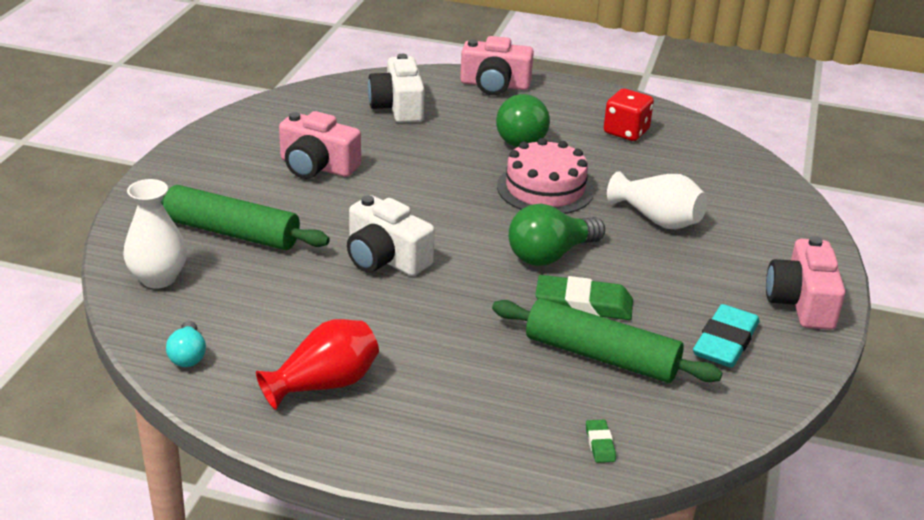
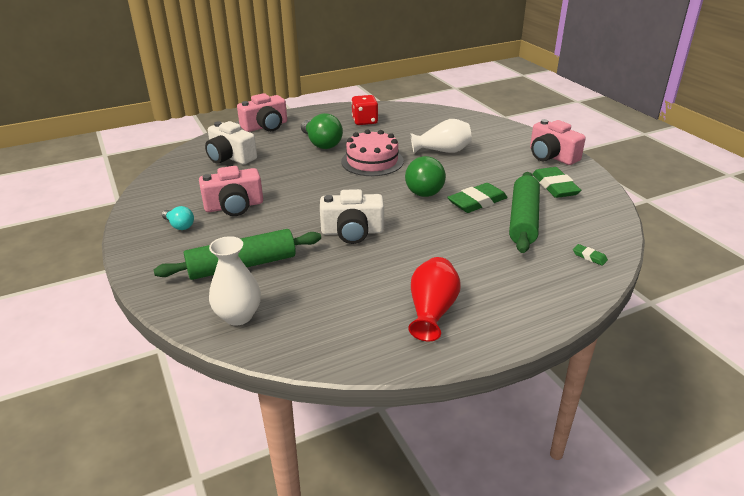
camera: 40 degrees left, 0 degrees up
(188, 355) = (333, 346): turquoise light bulb -> turquoise light bulb (179, 226)
(601, 356) = (523, 220): green rolling pin -> green rolling pin turned 60 degrees counterclockwise
(725, 342) = (555, 186): turquoise eraser -> green eraser

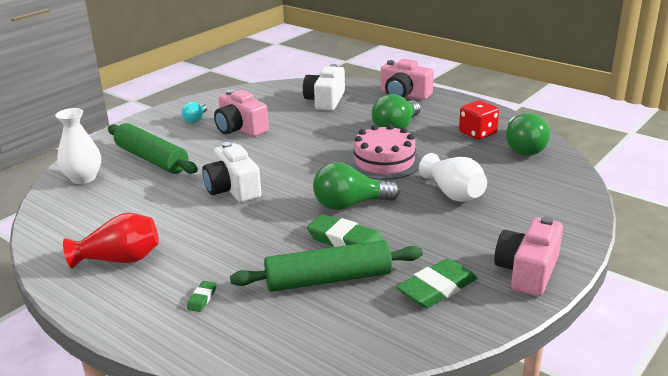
camera: 65 degrees right, 5 degrees down
(402, 115) = (523, 148): none -> green light bulb
(589, 257) = (272, 342): green eraser -> green eraser (202, 298)

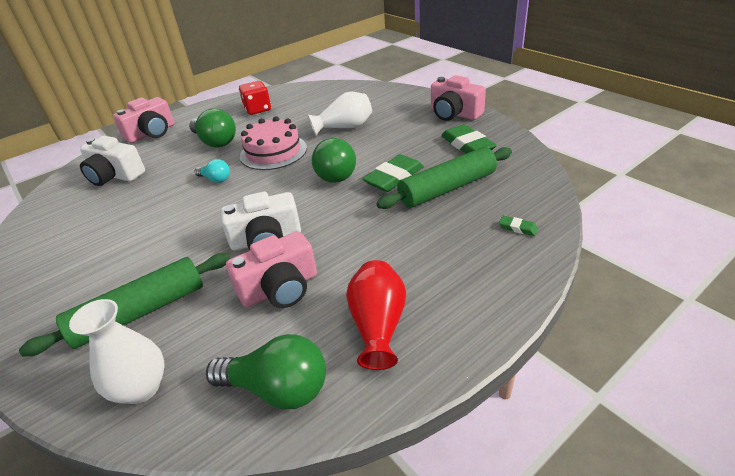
camera: 75 degrees left, 10 degrees up
(195, 119) = (58, 274): turquoise light bulb -> turquoise light bulb (216, 179)
(202, 298) = (463, 258): green eraser -> green eraser (518, 228)
(240, 128) = (124, 235): pink camera -> pink camera (280, 288)
(328, 279) = (447, 188): green rolling pin -> green rolling pin turned 60 degrees clockwise
(523, 148) = (295, 96): green light bulb -> green light bulb (278, 388)

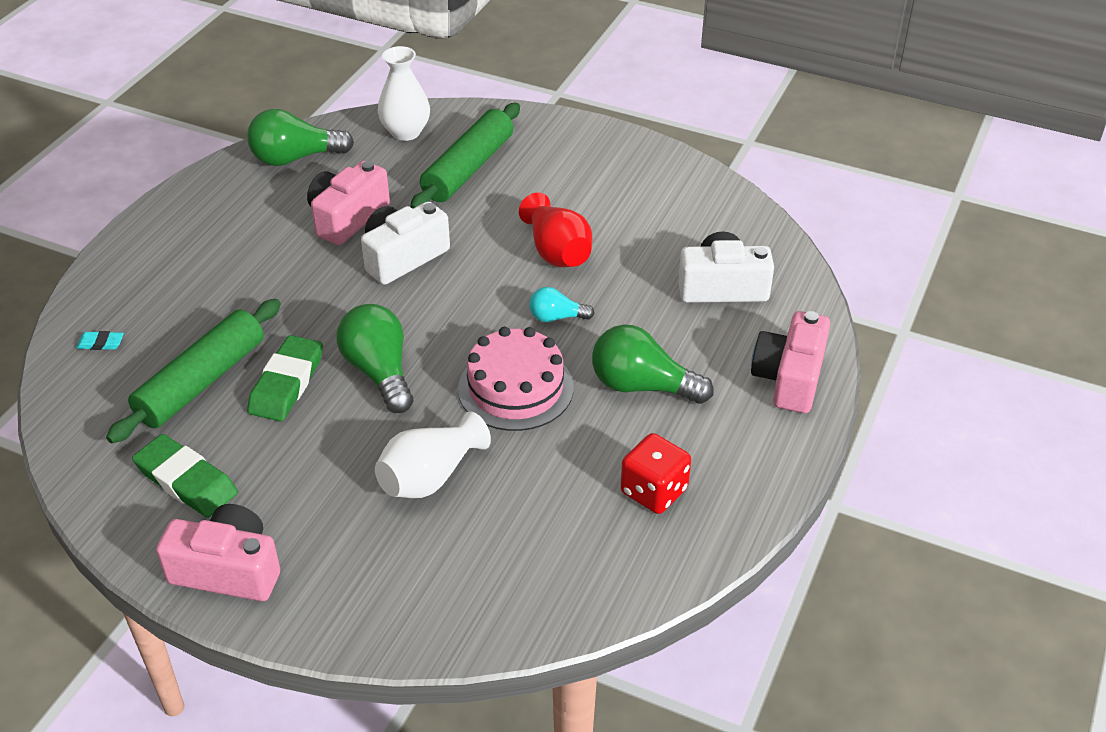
camera: 150 degrees right, 5 degrees up
(378, 325) = (232, 214): red vase -> red vase (557, 252)
(518, 228) = (101, 343): green eraser -> turquoise eraser

